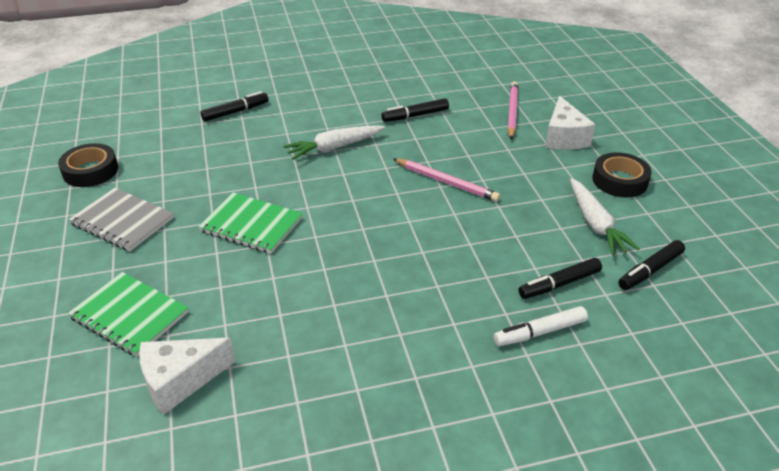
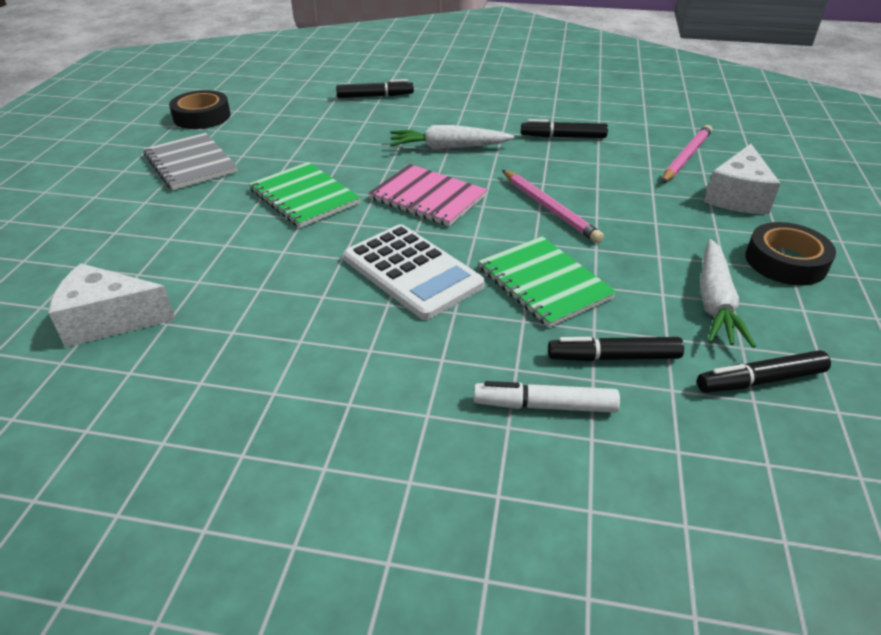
camera: 25 degrees right, 0 degrees up
(129, 315) = (121, 246): green notebook -> green notebook (544, 283)
(351, 197) = (428, 197): none -> pink notebook
(385, 264) = (412, 272): none -> white calculator

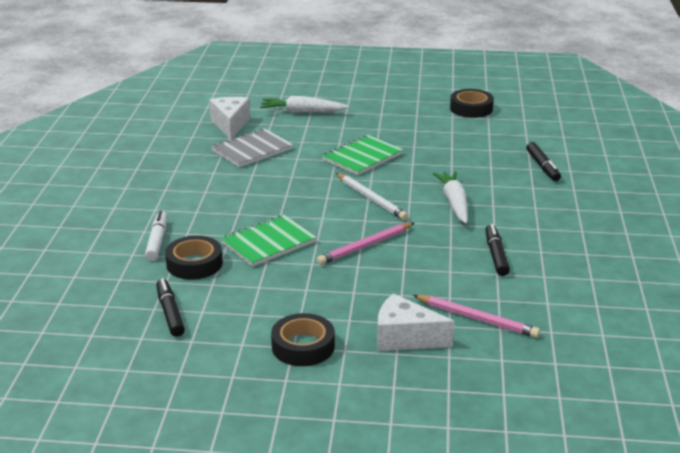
camera: 85 degrees right, 10 degrees down
(190, 163) = (398, 116): grey notebook -> grey notebook (252, 150)
(412, 272) = (278, 198): white calculator -> none
(428, 197) = (371, 199): pink notebook -> white pencil
(614, 357) = (194, 264): black marker -> black tape
(715, 302) = (249, 306): white carrot -> white carrot (302, 112)

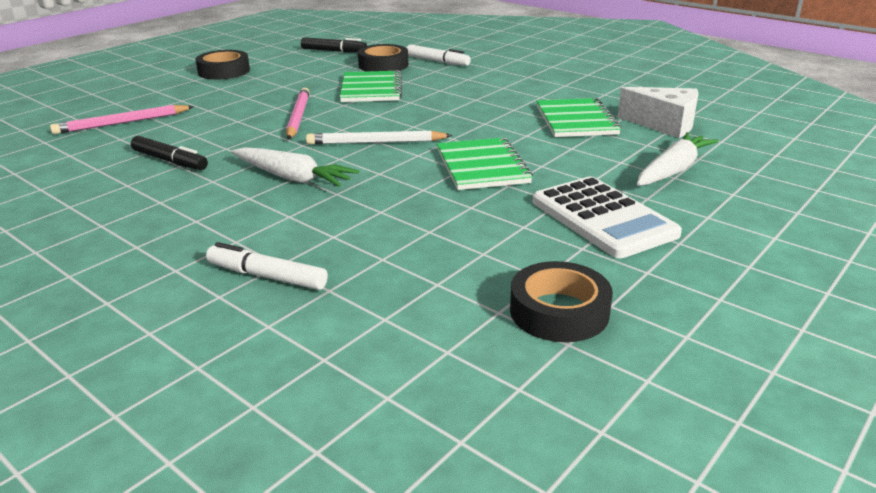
camera: 125 degrees right, 0 degrees up
(252, 150) = (576, 120): grey notebook -> green notebook
(382, 116) = (603, 218): none -> white calculator
(405, 338) = (163, 96): white cheese -> none
(542, 166) = (267, 276): black marker -> white marker

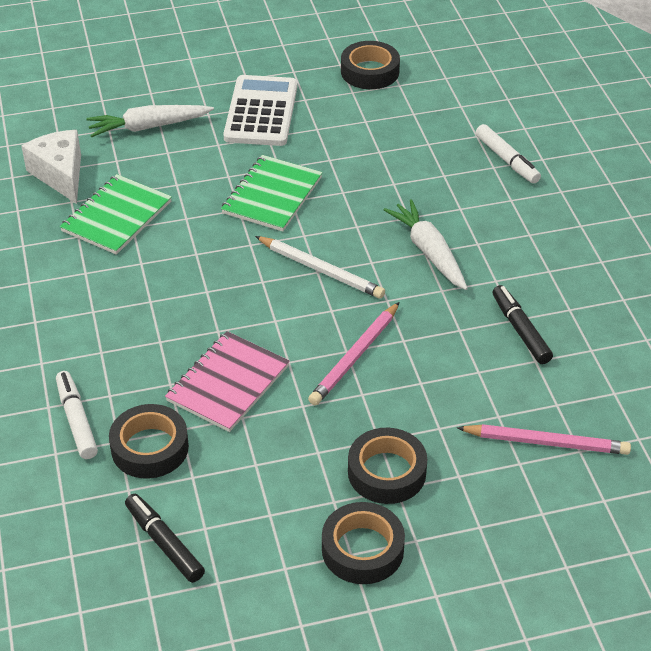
camera: 145 degrees left, 15 degrees up
(231, 90) = (387, 472): none -> black tape
(371, 89) = (228, 383): green notebook -> pink notebook

